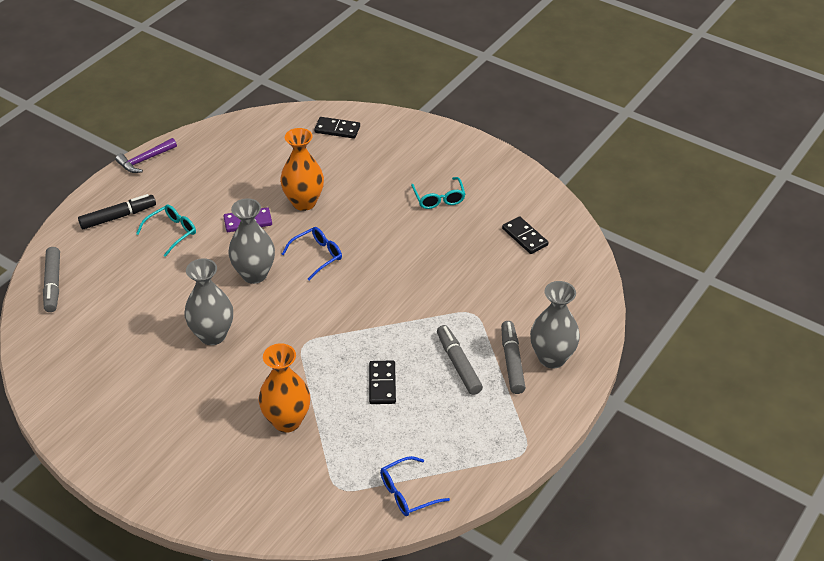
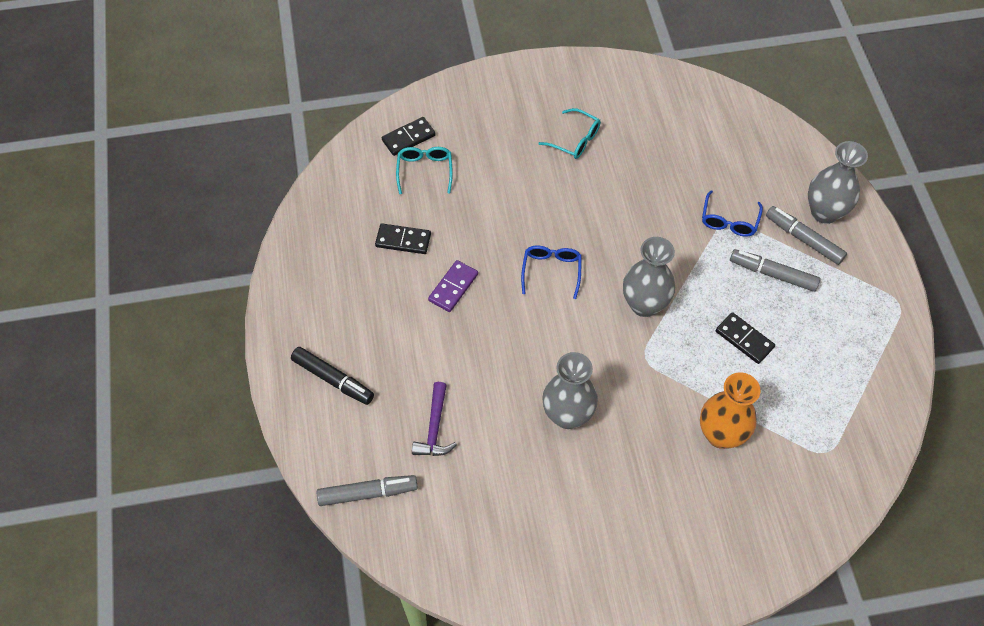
camera: 45 degrees left, 15 degrees up
(53, 284) = (367, 493): grey marker -> grey marker turned 45 degrees counterclockwise
(118, 217) = (332, 379): black marker -> black marker turned 105 degrees clockwise
(144, 160) = (277, 303): purple hammer -> purple hammer (435, 428)
(172, 232) = (402, 352): turquoise glasses -> turquoise glasses (425, 170)
(254, 274) = (525, 331): grey vase -> grey vase (644, 304)
(304, 202) = (474, 230): orange vase -> none
(407, 493) = (872, 411): blue glasses -> blue glasses (729, 221)
(524, 237) = (680, 123): black domino -> black domino (403, 240)

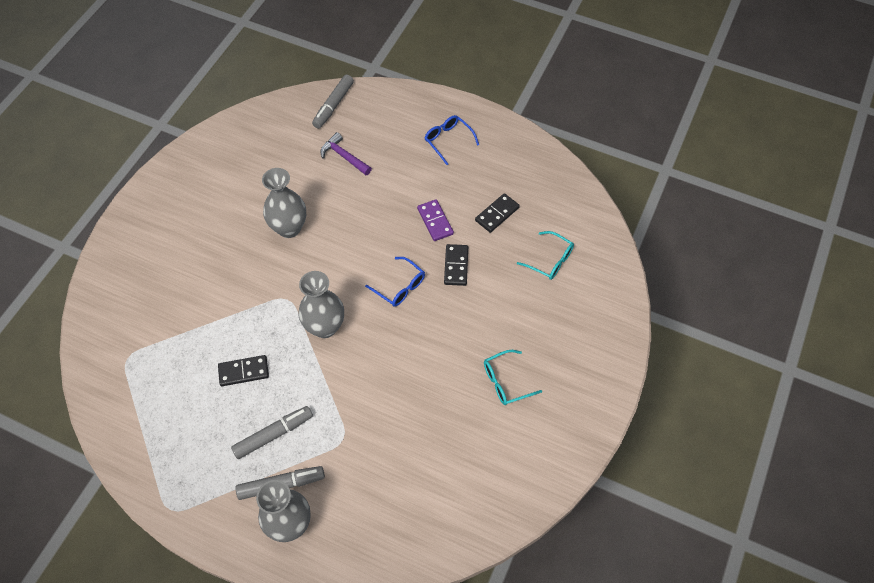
camera: 125 degrees right, 0 degrees up
(332, 379) = (421, 125): black marker -> none
(408, 138) = (590, 267): black domino -> black domino (456, 266)
(721, 434) = (197, 304): orange vase -> none
(729, 221) = (343, 440): blue glasses -> blue glasses (448, 140)

